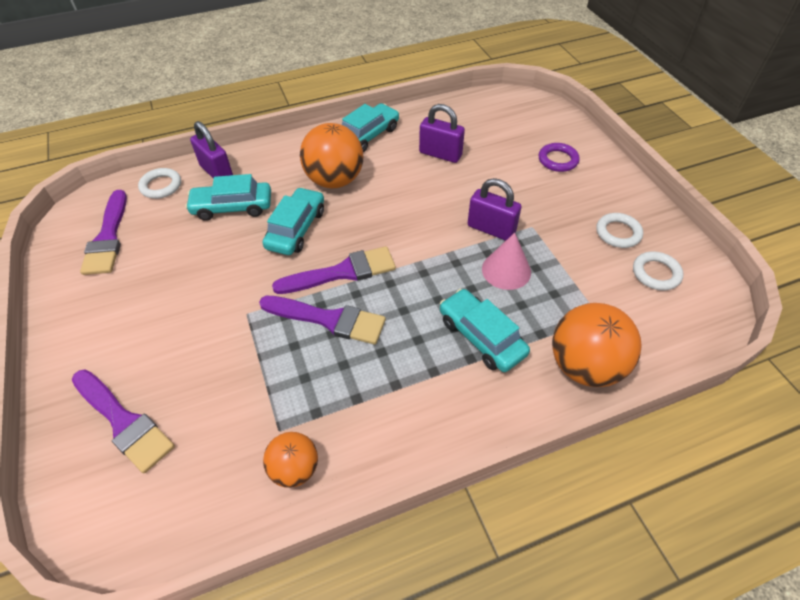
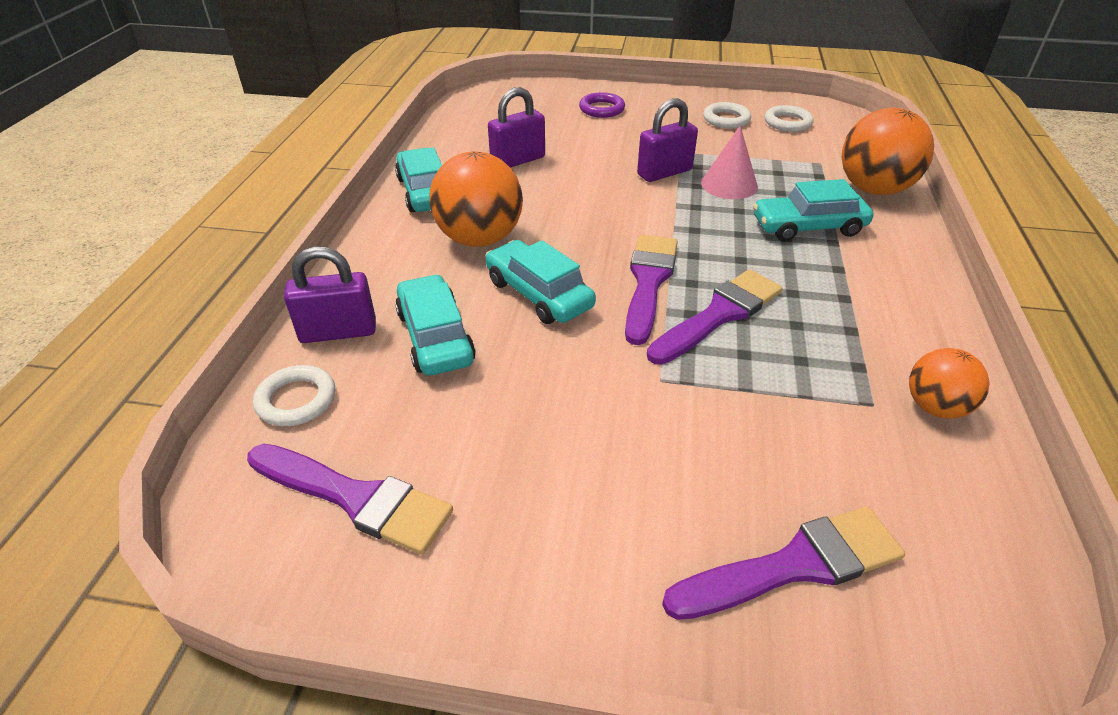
camera: 60 degrees left, 10 degrees down
(232, 207) = (435, 337): turquoise car -> turquoise car turned 135 degrees clockwise

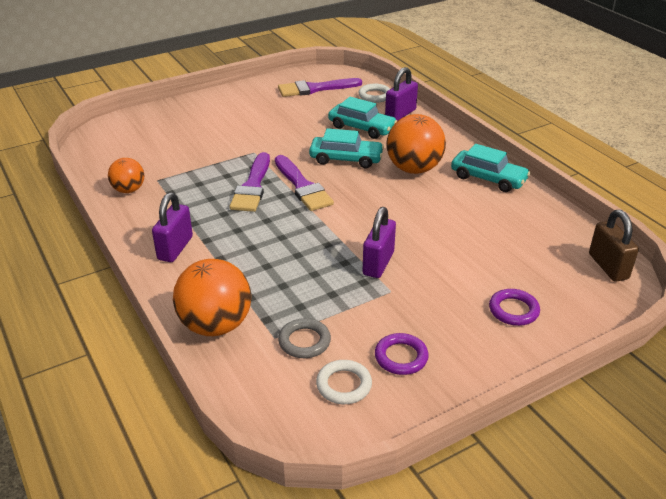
camera: 140 degrees right, 5 degrees down
(482, 101) = (608, 266): none -> brown padlock
(518, 160) = (481, 224): purple padlock -> purple padlock (175, 248)
(726, 119) = (401, 357): white ring -> purple ring
(729, 184) = (324, 275): pink cone -> none
(794, 565) = (165, 127): purple brush -> none
(796, 152) = (304, 341): none -> grey ring
(808, 227) = (243, 263): turquoise car -> none

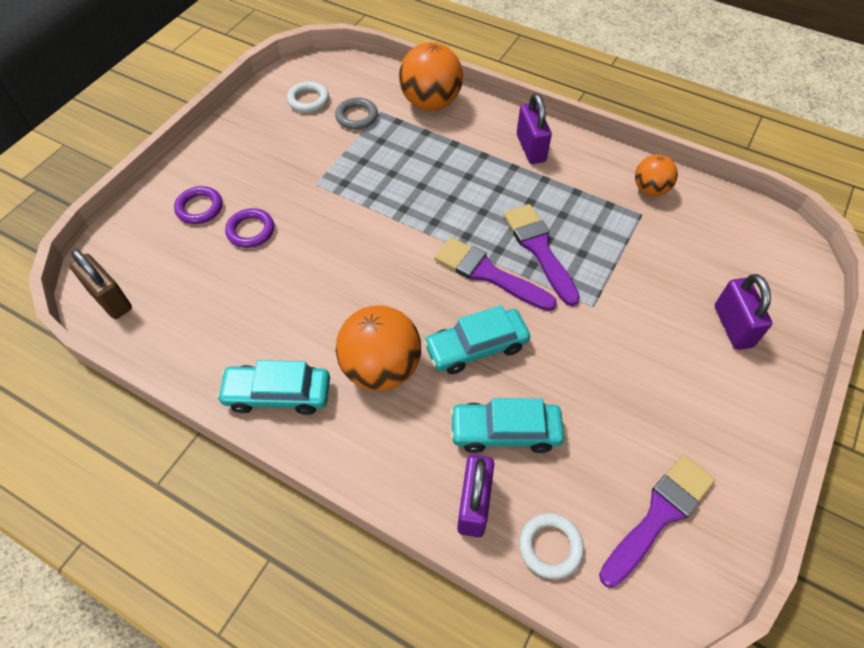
camera: 150 degrees right, 20 degrees up
(378, 263) = (342, 207): purple padlock -> purple padlock (733, 326)
(401, 357) = (278, 133): purple ring -> purple ring (251, 231)

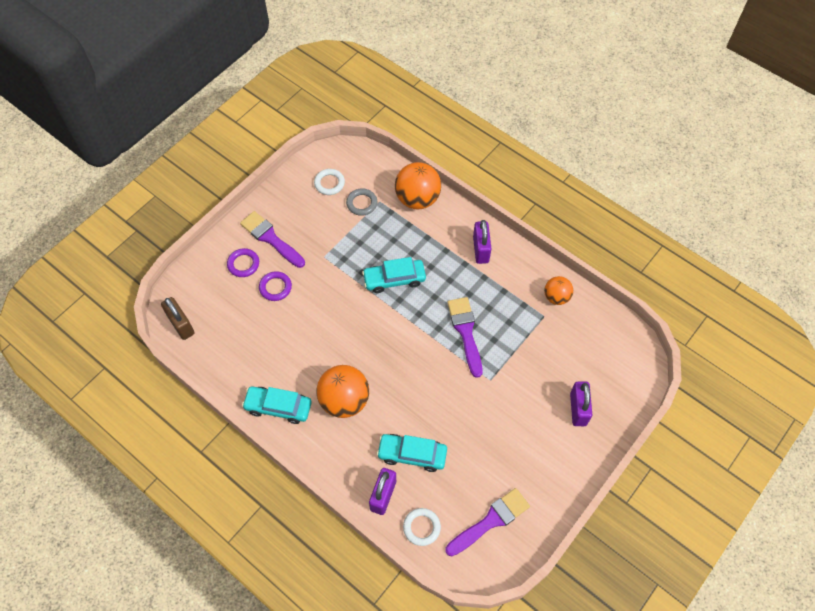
camera: 10 degrees right, 5 degrees up
(476, 347) = (407, 396): turquoise car -> turquoise car (394, 279)
(488, 274) = (427, 345): purple brush -> purple brush (270, 238)

